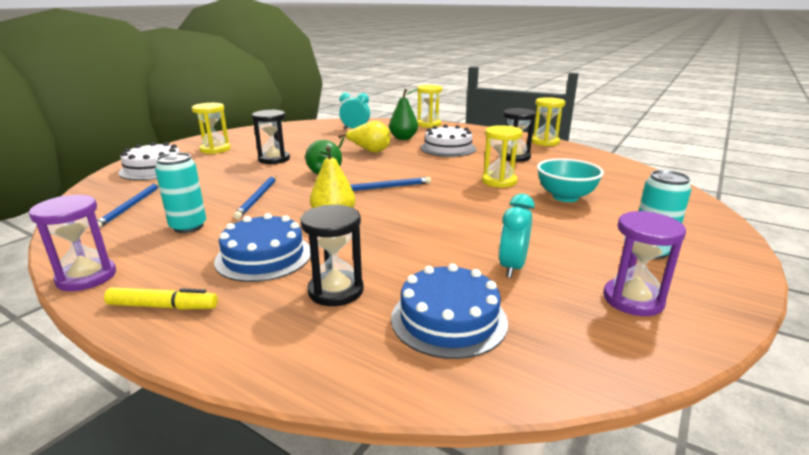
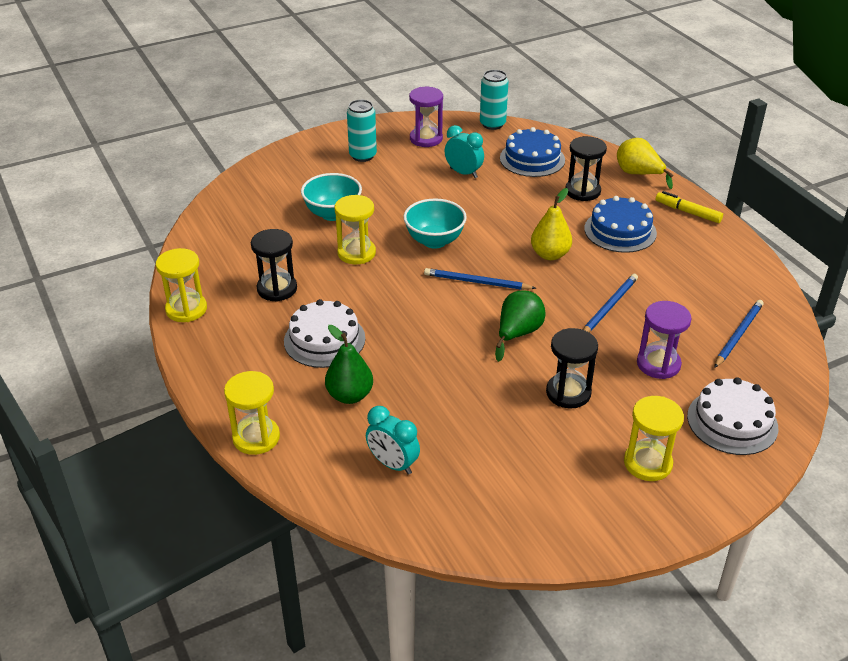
camera: 150 degrees left, 15 degrees up
(86, 277) = (744, 250): purple hourglass -> purple hourglass (658, 364)
(188, 226) = (677, 283): turquoise can -> turquoise can (492, 124)
(369, 151) = (431, 370): yellow pear -> yellow pear (638, 174)
(451, 201) = (434, 241): none -> turquoise bowl
(512, 267) = (463, 173): turquoise clock -> turquoise clock turned 105 degrees counterclockwise

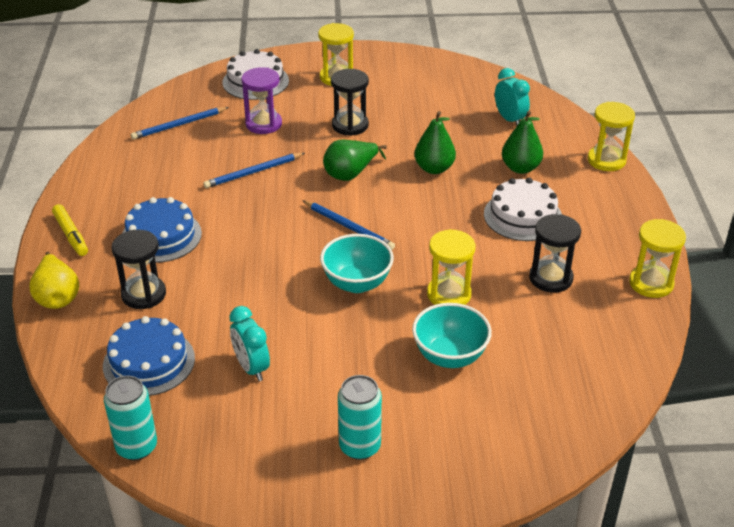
camera: 155 degrees left, 0 degrees up
(426, 139) = (251, 450): purple hourglass -> none
(440, 366) = (434, 168): none -> green pear
(550, 254) = (255, 233): yellow pear -> none

